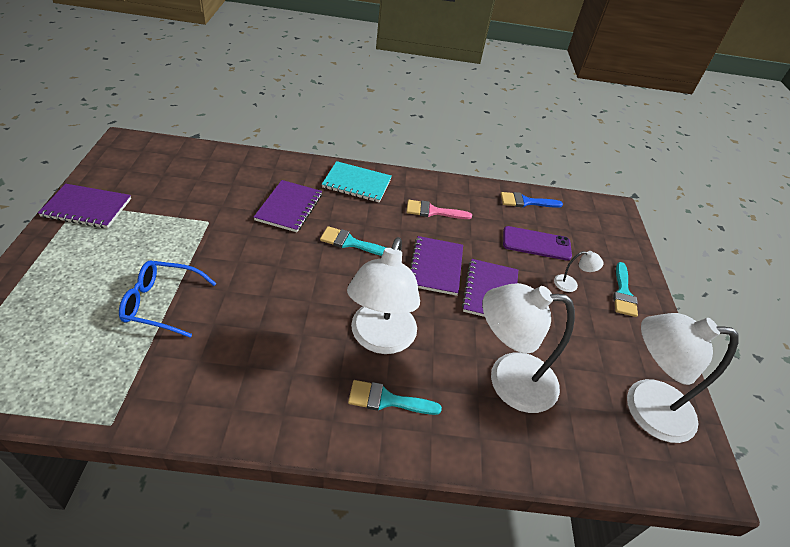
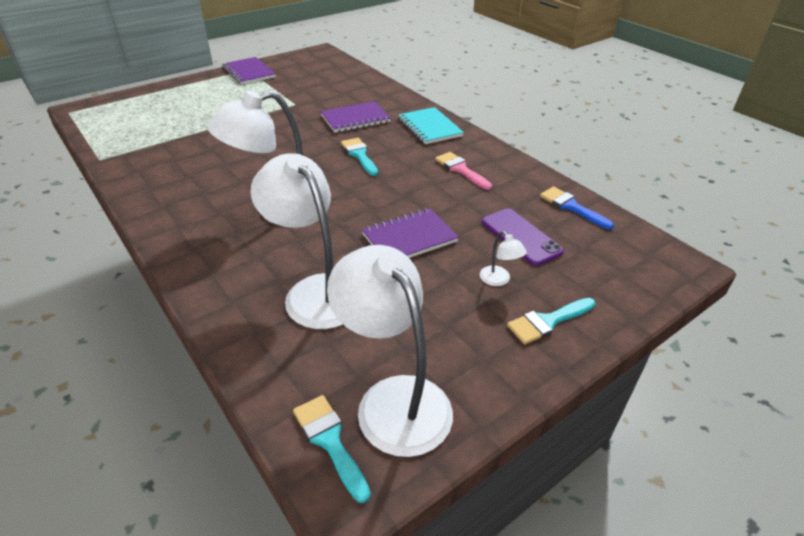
camera: 55 degrees right, 5 degrees down
(162, 303) = (205, 127): blue glasses -> none
(387, 400) = (221, 240): turquoise brush -> turquoise brush (329, 441)
(436, 267) = (395, 199): purple notebook -> none

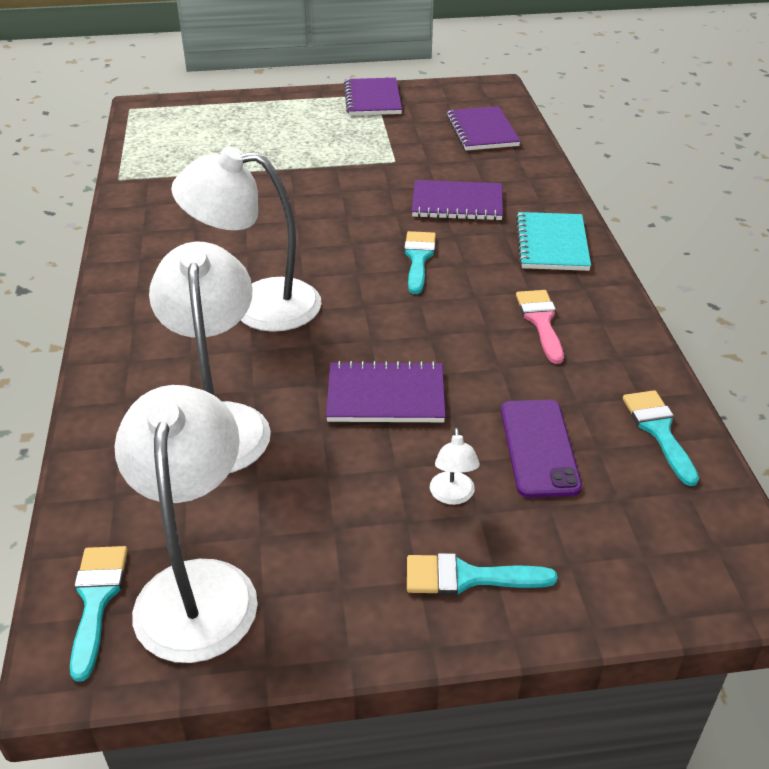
camera: 30 degrees right, 0 degrees up
(335, 77) = (482, 131): none -> purple notebook
(571, 207) = (658, 431): blue brush -> turquoise brush

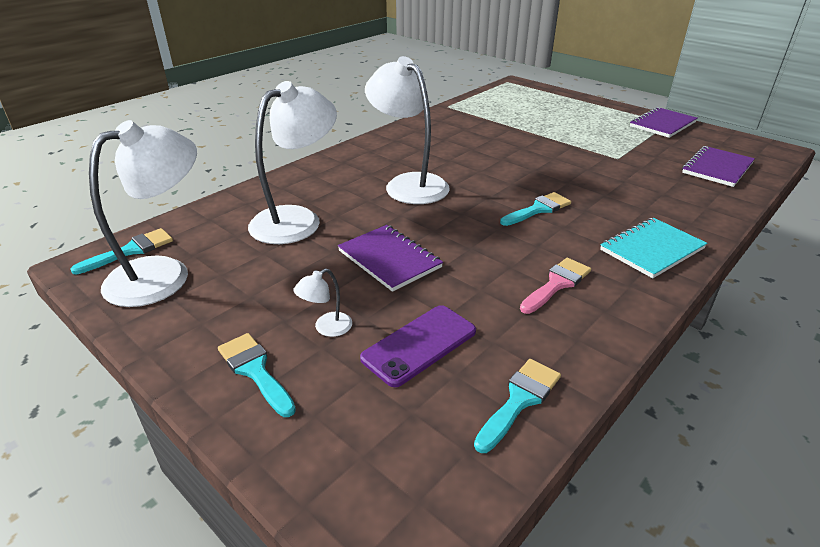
camera: 50 degrees right, 5 degrees down
(457, 203) = (620, 196): purple notebook -> none

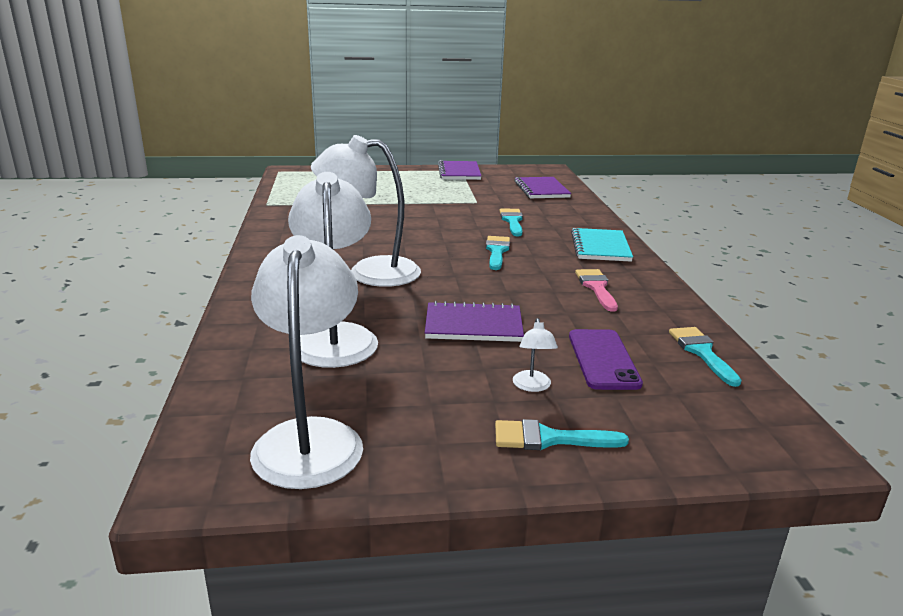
camera: 50 degrees left, 10 degrees down
(131, 250) = (219, 444): turquoise brush -> turquoise brush (512, 221)

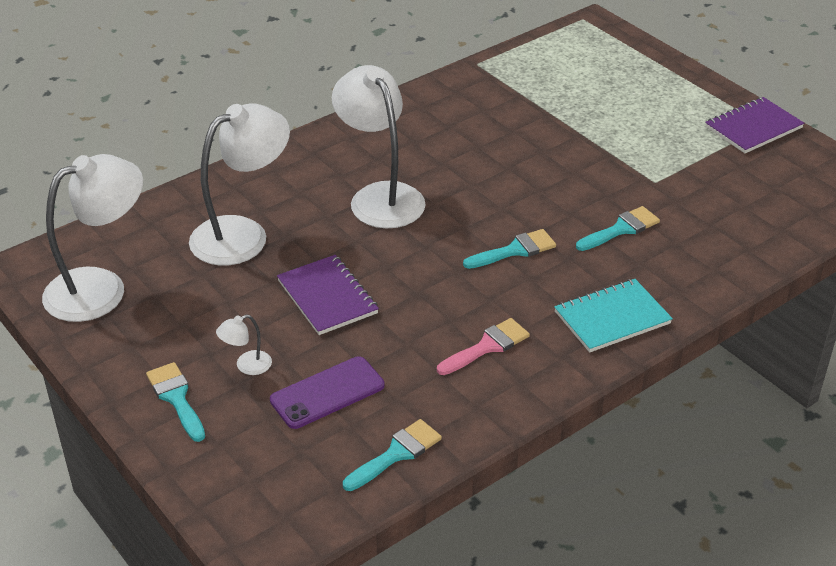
camera: 60 degrees right, 15 degrees up
(541, 190) = (771, 212): purple notebook -> none

